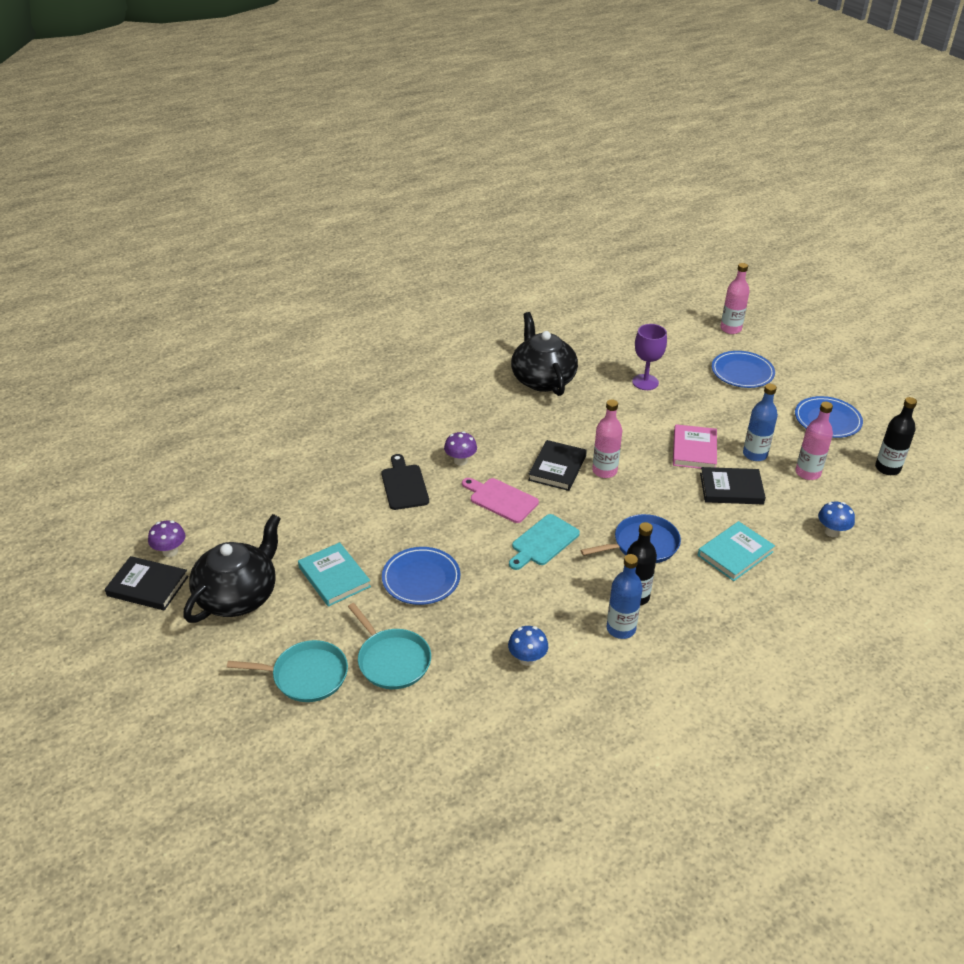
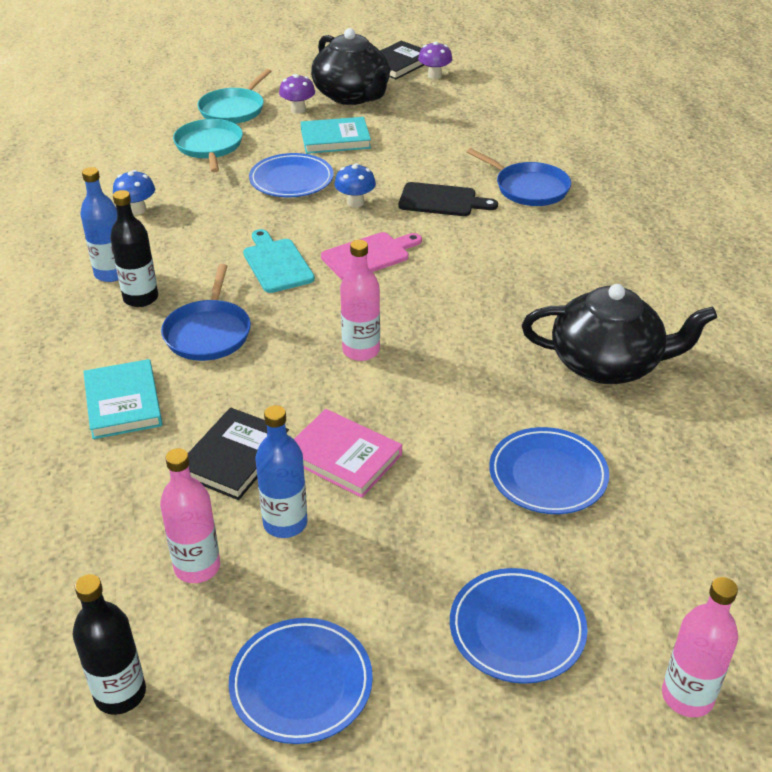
camera: 115 degrees right, 0 degrees up
(360, 447) = (528, 188): none -> blue pan
(392, 660) = (209, 146): turquoise pan -> turquoise pan turned 90 degrees clockwise
(460, 461) = (459, 246): purple mushroom -> purple mushroom (298, 109)
(557, 468) = (395, 313): black book -> none
(645, 382) = (548, 475): purple goblet -> blue plate
(832, 532) = (66, 522): blue mushroom -> blue mushroom (355, 203)

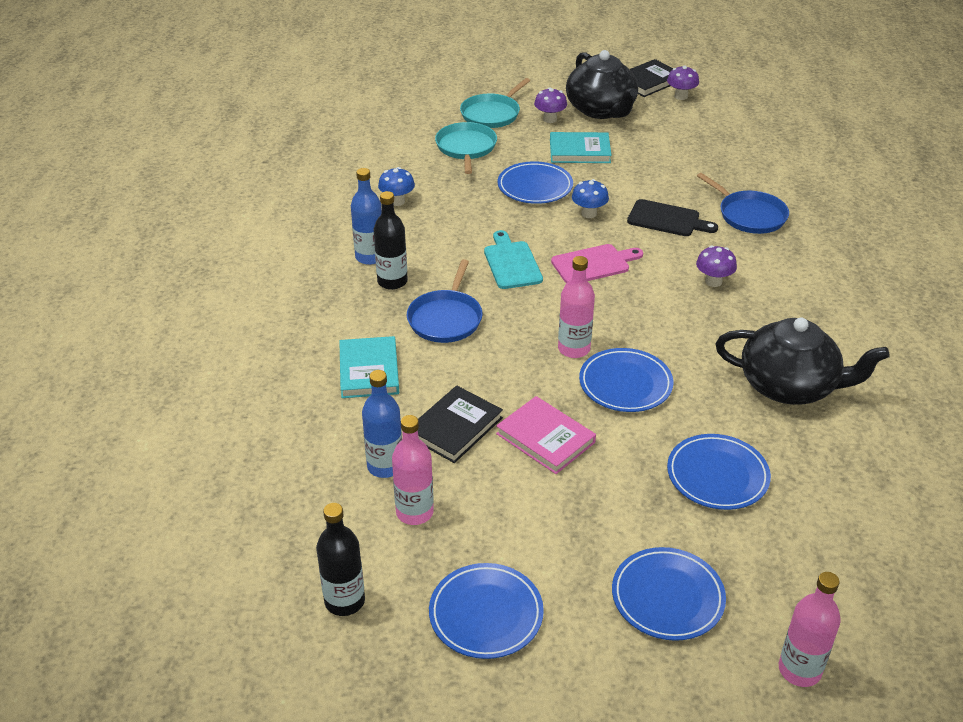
camera: 10 degrees right, 0 degrees up
(285, 523) = (490, 487): blue bottle -> blue bottle (385, 466)
(425, 383) = (625, 384): none -> blue plate
(503, 261) = (713, 281): none -> purple mushroom

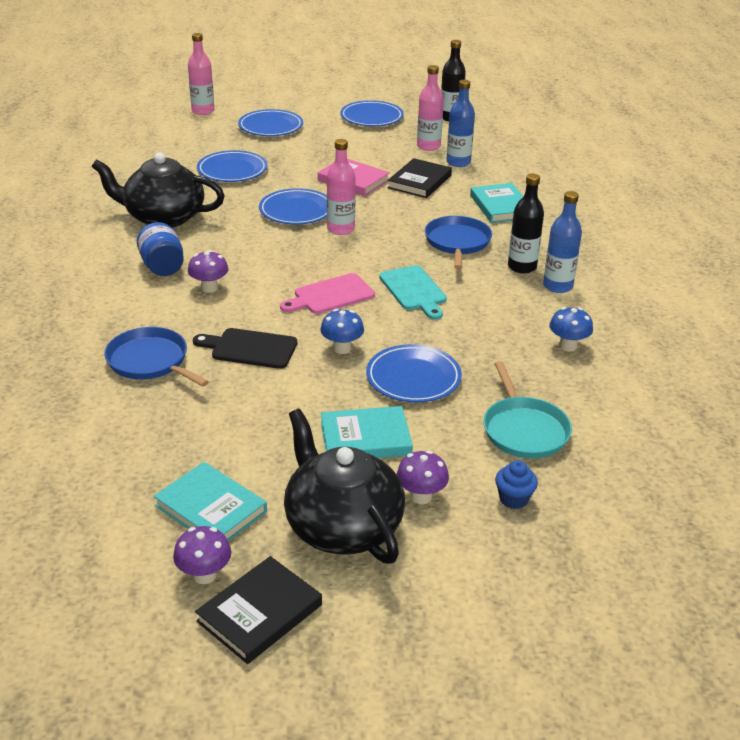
camera: 170 degrees right, 5 degrees down
(492, 114) = (513, 499): turquoise pan -> blue cupcake
(682, 123) = (211, 509): none -> turquoise book
(768, 311) = (162, 267): none -> blue jar

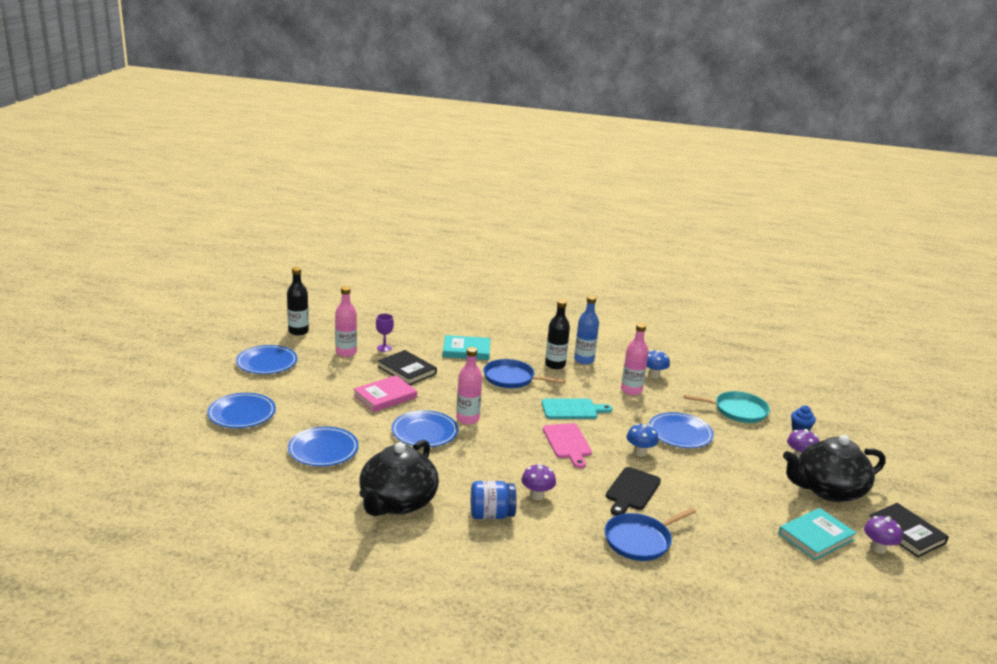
camera: 75 degrees left, 10 degrees down
(203, 111) = (165, 444): pink bottle -> pink bottle (631, 390)
(365, 438) = (743, 464): turquoise book -> none
(458, 162) = (384, 348): blue bottle -> purple goblet

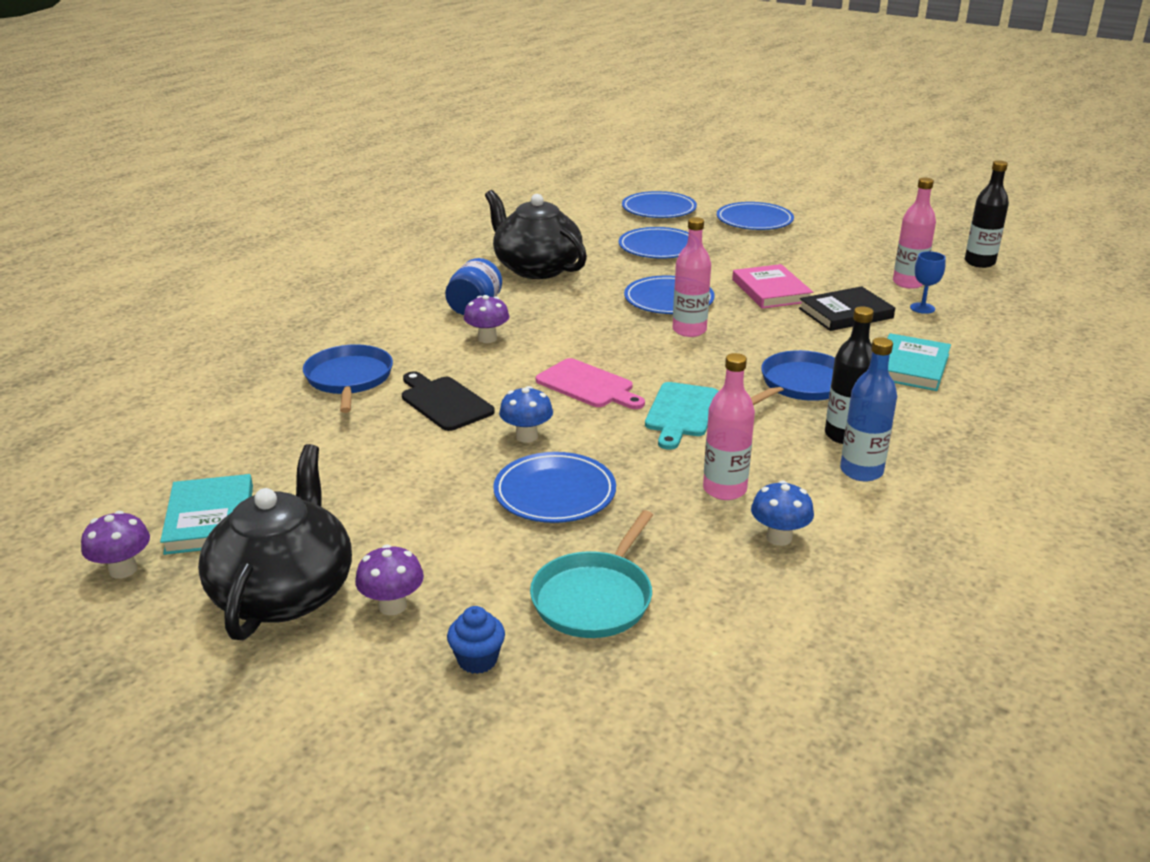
camera: 115 degrees right, 5 degrees up
(267, 363) = (880, 239): blue plate -> blue plate (659, 209)
(384, 348) = (922, 308): purple goblet -> blue goblet
(567, 443) = (588, 385): pink cutting board -> pink cutting board turned 150 degrees counterclockwise
(905, 532) = (110, 626): black book -> none

